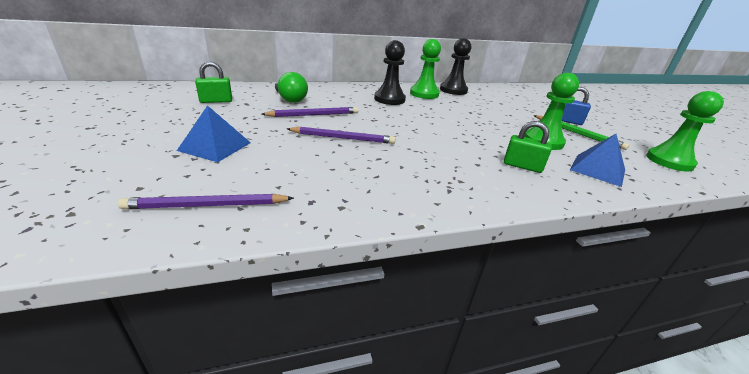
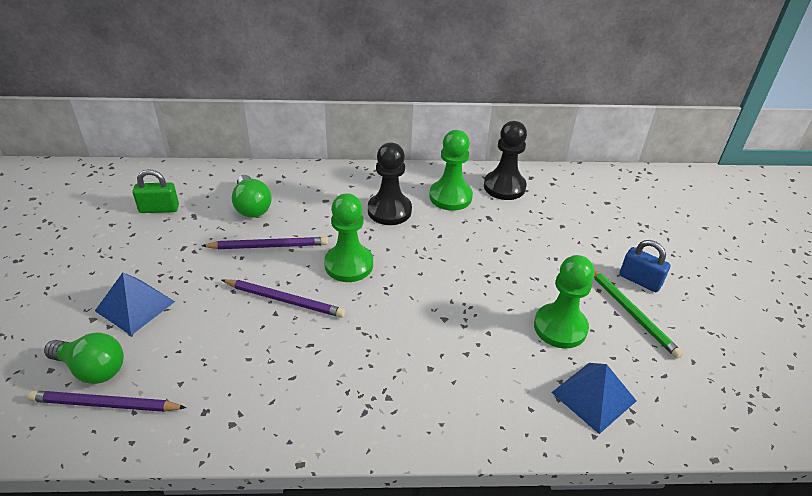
camera: 15 degrees right, 10 degrees up
(185, 184) = (92, 369): none -> green light bulb
(522, 166) = (488, 378): green padlock -> none
(669, 161) = (728, 390): green pawn -> green pawn (349, 264)

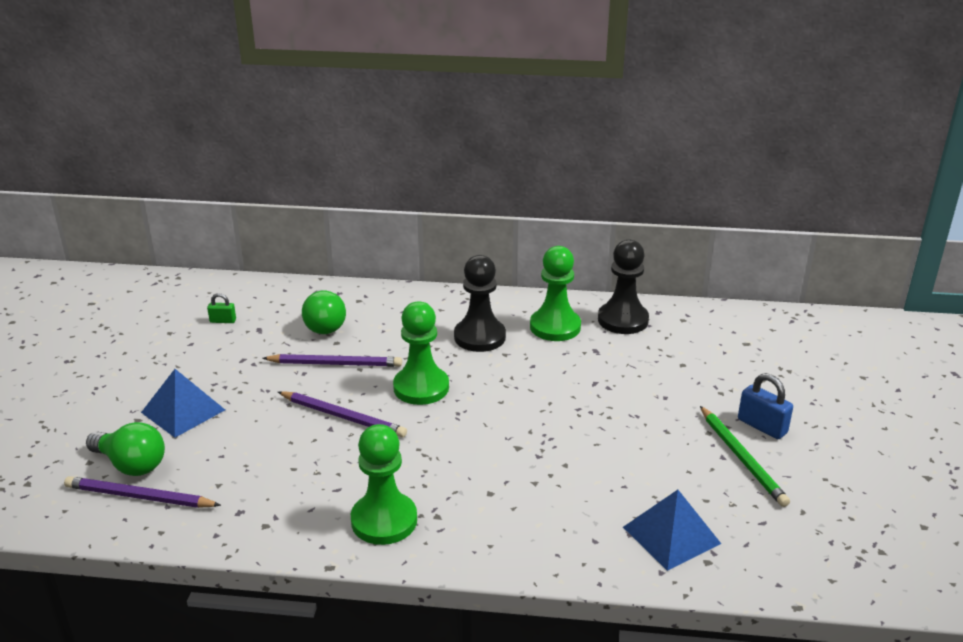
camera: 10 degrees right, 10 degrees down
(159, 209) = (223, 321): green padlock -> green padlock, size x0.60
(560, 327) = (651, 466): green pawn -> green pawn (384, 520)

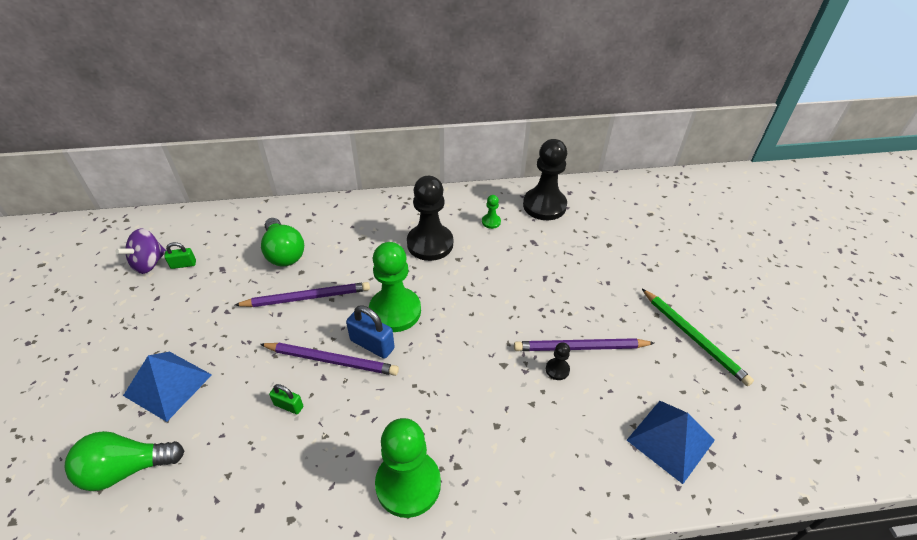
camera: 15 degrees left, 15 degrees up
(131, 464) = (126, 468): green light bulb -> green light bulb turned 150 degrees clockwise
(139, 497) = (145, 512): purple pencil -> purple pencil (580, 347)
(190, 315) = (149, 263): none -> purple spinning top
(290, 444) = (288, 406): none -> green padlock
(555, 327) = (491, 222): green pawn -> green pawn, size x0.43
(573, 460) = (557, 370): none -> black pawn
(762, 426) = (696, 299): blue padlock -> blue padlock (372, 344)

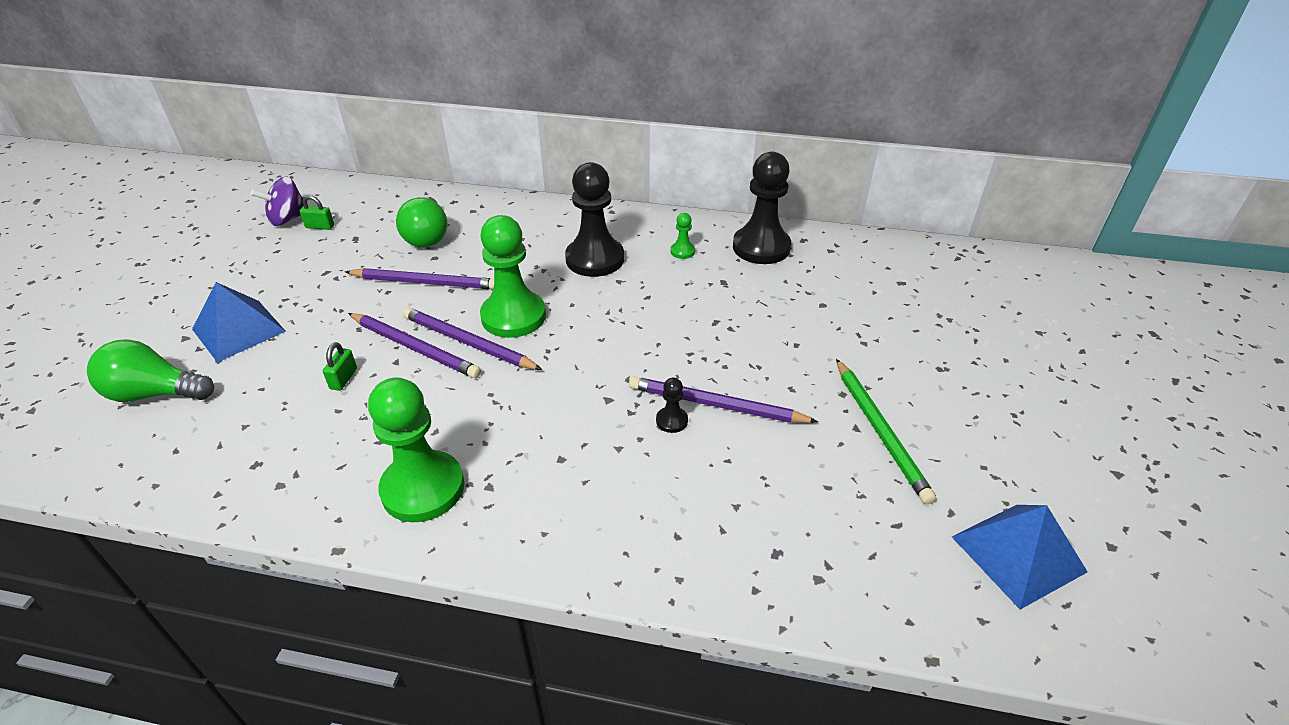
camera: 20 degrees right, 5 degrees down
(288, 406) = (343, 379): green padlock -> green padlock turned 60 degrees clockwise
(372, 344) = (468, 343): blue padlock -> purple pencil
(670, 440) = (776, 535): blue pyramid -> blue pyramid (1018, 554)

